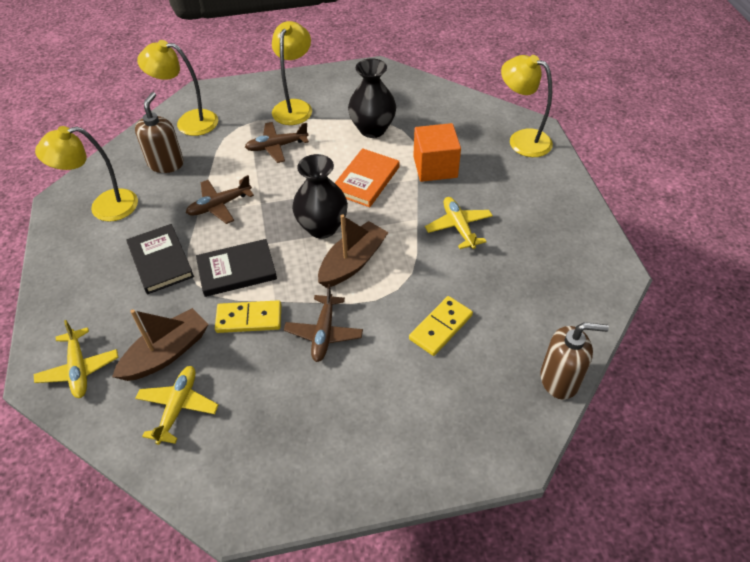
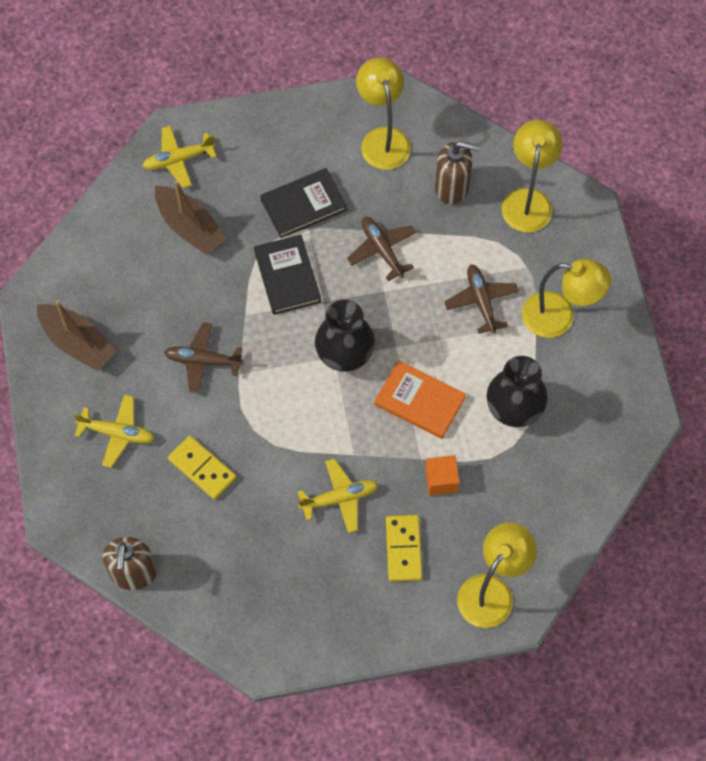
camera: 90 degrees right, 15 degrees up
(178, 407) = (132, 245): yellow plane -> yellow plane (117, 433)
(249, 318) = (225, 293): yellow domino -> yellow domino (403, 549)
(352, 262) = (292, 387): brown boat -> brown boat (77, 343)
(435, 167) = (441, 480): orange cube -> orange cube, size x0.62

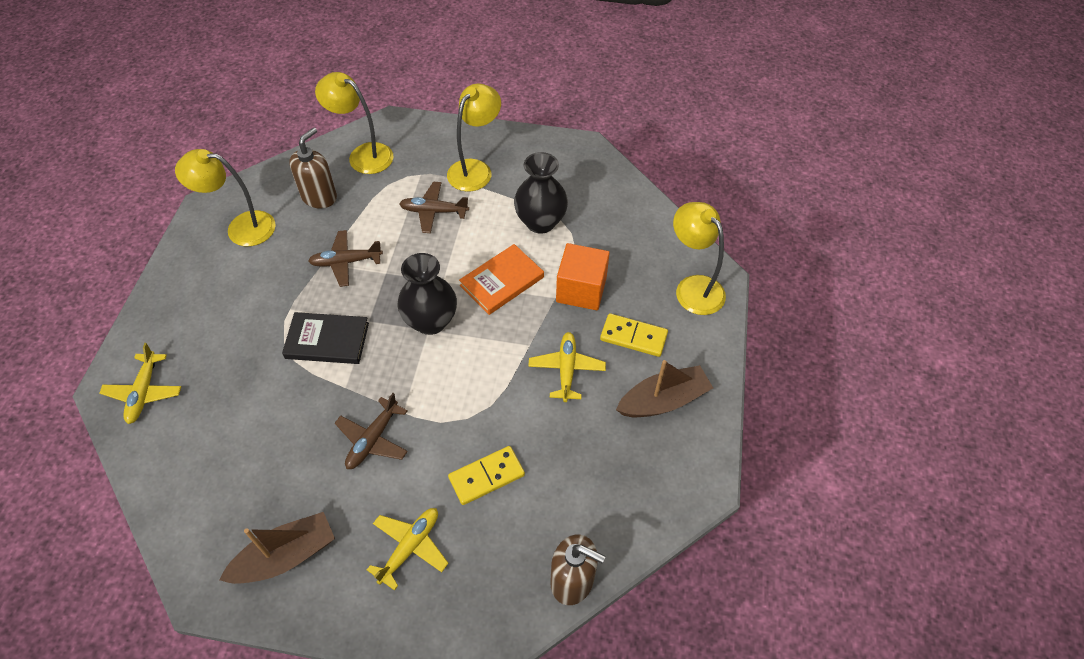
camera: 70 degrees left, 10 degrees down
(190, 227) = (224, 405): brown boat -> brown boat (663, 400)
(303, 205) = (264, 305): black book -> none
(441, 480) = (581, 290): orange cube -> orange cube, size x1.61

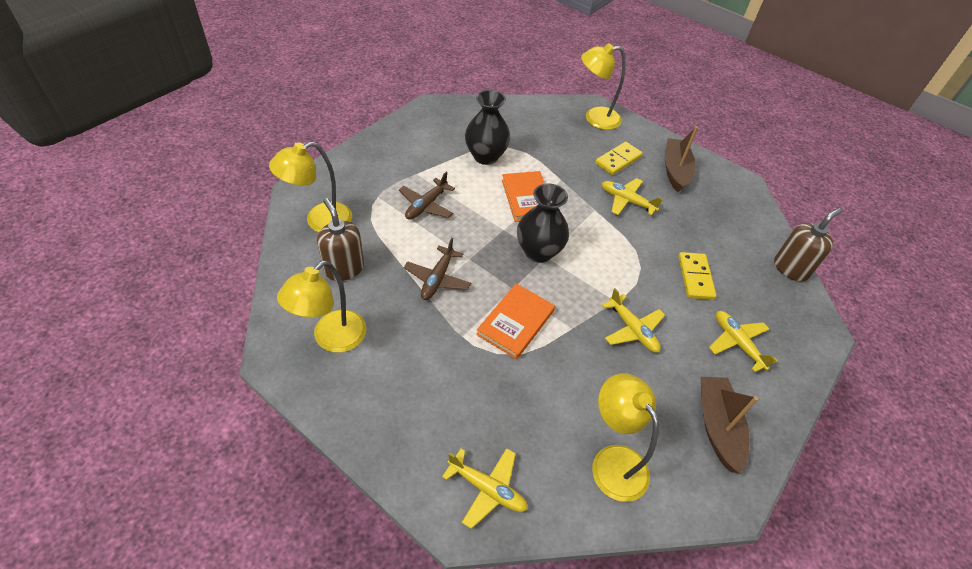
camera: 65 degrees left, 5 degrees down
(327, 340) = (516, 323): black book -> orange book
(373, 439) = (632, 329): brown plane -> yellow plane
(475, 169) = (401, 165): yellow lamp -> yellow lamp (613, 461)
(581, 290) = (563, 165): orange cube -> none

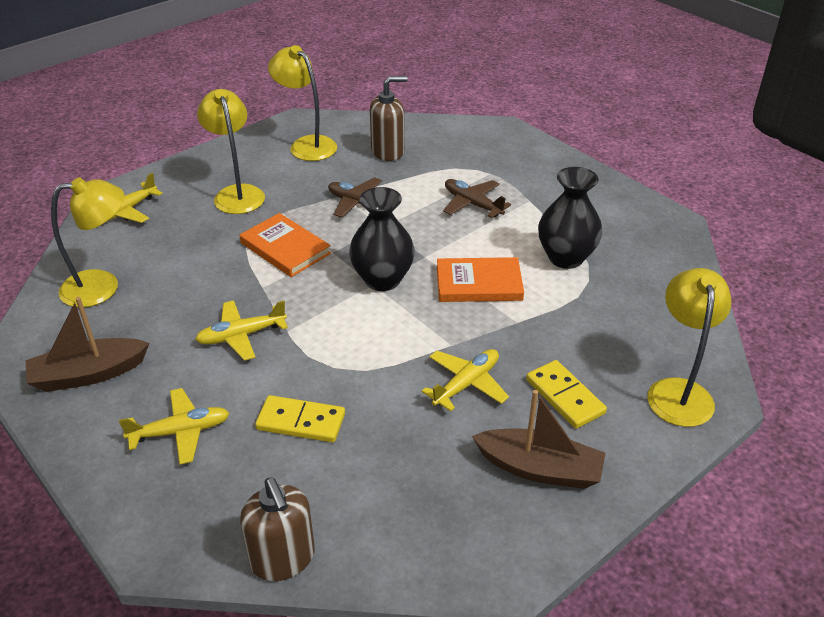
camera: 105 degrees right, 10 degrees down
(320, 221) = (455, 139): yellow lamp -> yellow lamp (237, 193)
(717, 427) = (88, 374): brown boat -> brown boat turned 150 degrees clockwise

